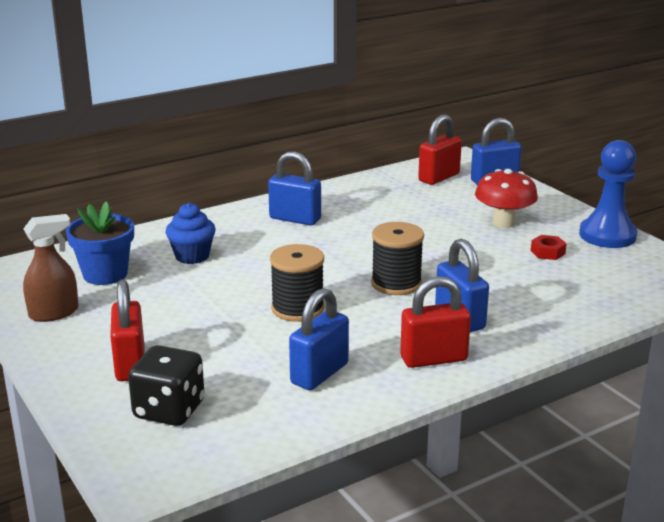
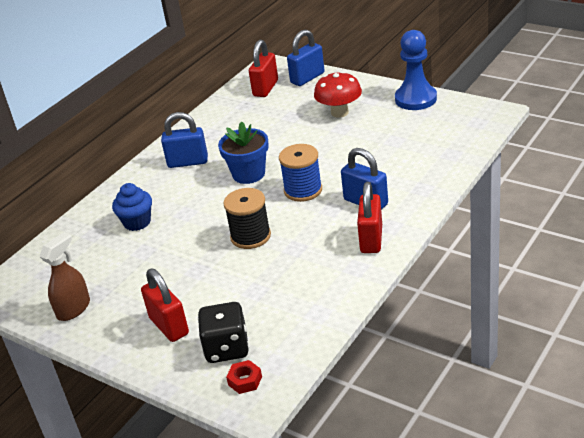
camera: 20 degrees left, 10 degrees up
(105, 274) = (83, 262): blue flower pot -> blue flower pot (248, 174)
(319, 374) = (305, 280): blue padlock -> none
(396, 283) = (303, 190): black spool -> blue spool
(433, 359) = (371, 239): red padlock -> red padlock turned 45 degrees counterclockwise
(547, 252) = (386, 127): red nut -> red nut (245, 381)

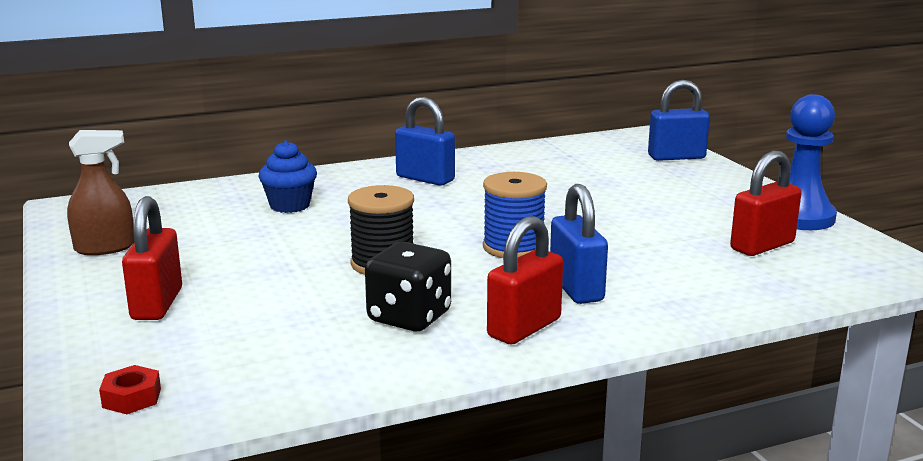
camera: 30 degrees right, 15 degrees down
(227, 348) = (173, 355): black dice -> black dice (409, 317)
(248, 174) = (474, 211): blue flower pot -> none
(265, 88) = (611, 150): red padlock -> red padlock (762, 246)
(339, 112) = (671, 197): red mushroom -> none

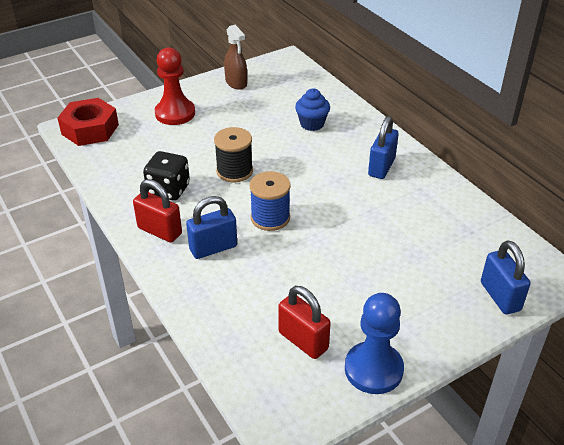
camera: 80 degrees right, 20 degrees up
(132, 398) = (90, 129): red nut -> red nut, size x2.32
(157, 304) = (175, 113): red padlock -> red pawn

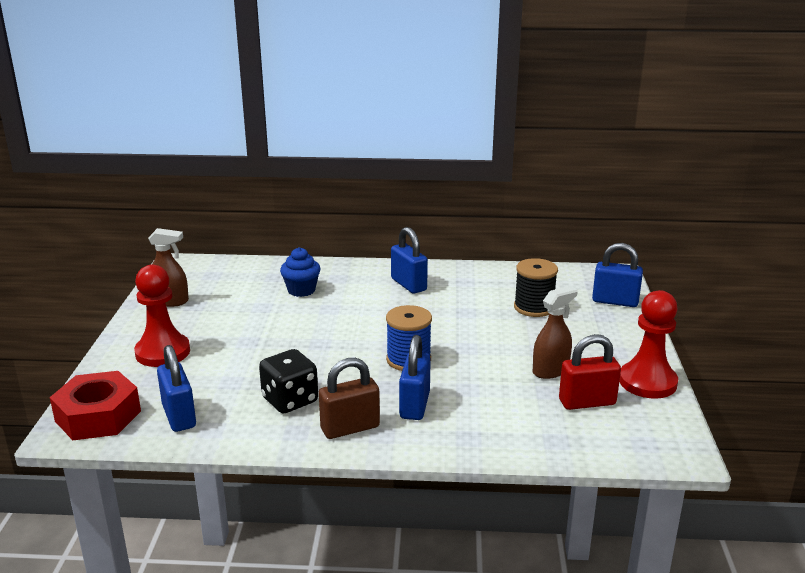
camera: 55 degrees left, 15 degrees down
(114, 157) = (179, 416): none -> blue padlock
(160, 231) = (350, 428): red padlock -> brown padlock
(234, 171) = (313, 353): black spool -> black spool (534, 307)
(332, 300) = (550, 370): none -> brown spray bottle
(373, 369) = (647, 382): blue pawn -> red pawn

